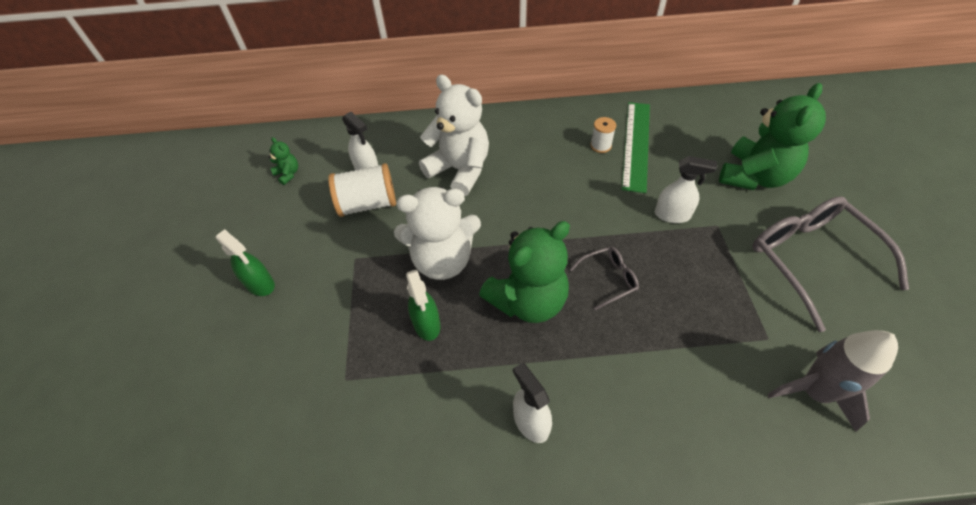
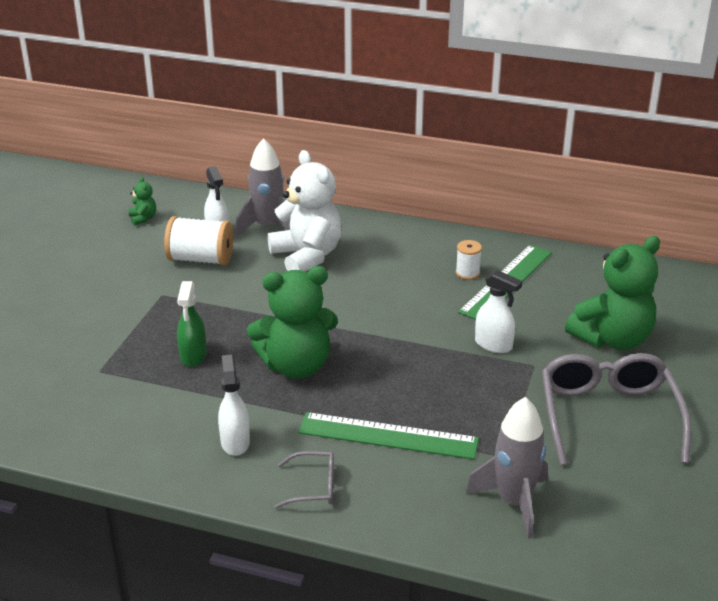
camera: 20 degrees right, 20 degrees down
(260, 284) = (69, 290): green spray bottle -> none
(407, 148) = (268, 227): none -> grey rocket
(442, 260) = (240, 317): white teddy bear -> none
(608, 279) = (386, 373): grey glasses -> grey glasses (314, 487)
(659, 355) = (388, 436): none -> green ruler

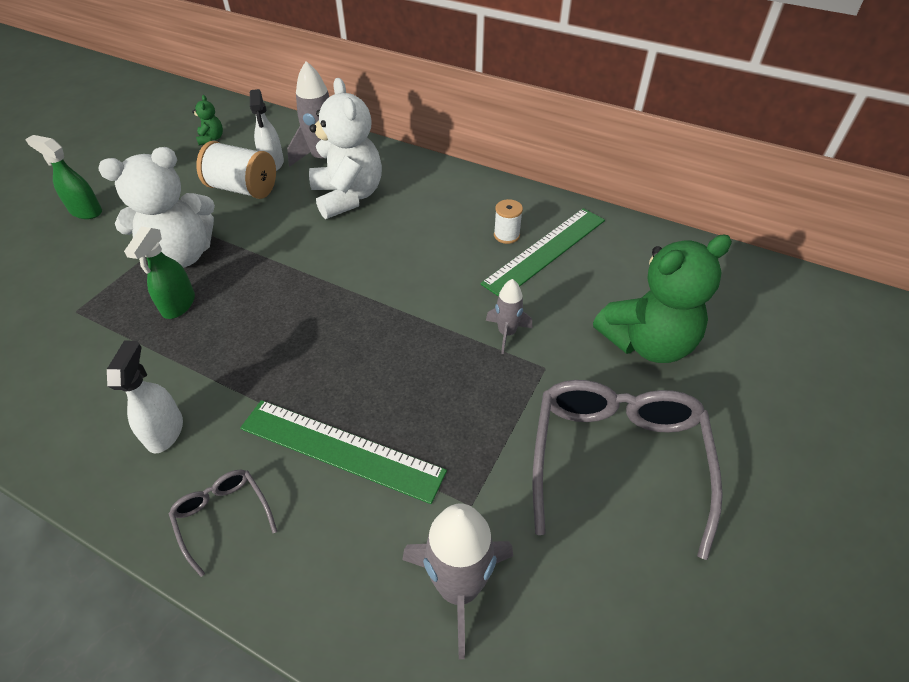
camera: 10 degrees right, 15 degrees up
(55, 293) = (86, 211): none -> green spray bottle
(173, 318) = (182, 255): none -> white teddy bear
(296, 366) = (279, 333): green teddy bear -> none
(314, 487) = (223, 517): grey glasses -> grey glasses turned 135 degrees counterclockwise
(493, 345) = (507, 333): white spray bottle -> grey rocket

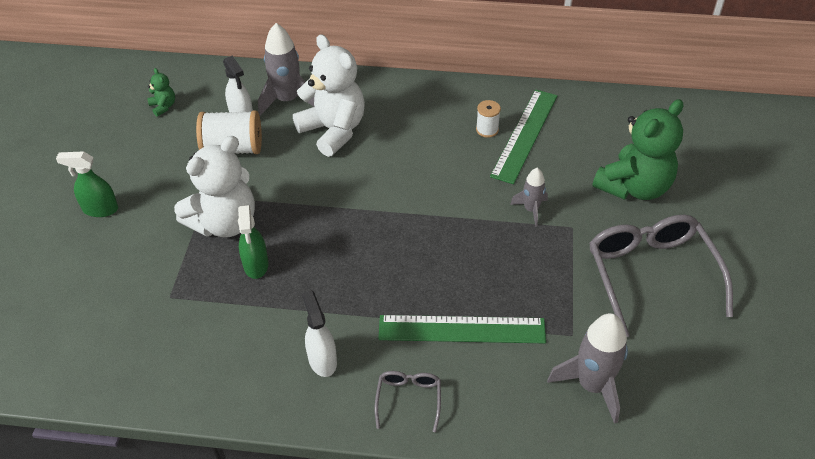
camera: 20 degrees left, 0 degrees up
(223, 517) = (408, 399): grey glasses -> grey glasses turned 60 degrees clockwise

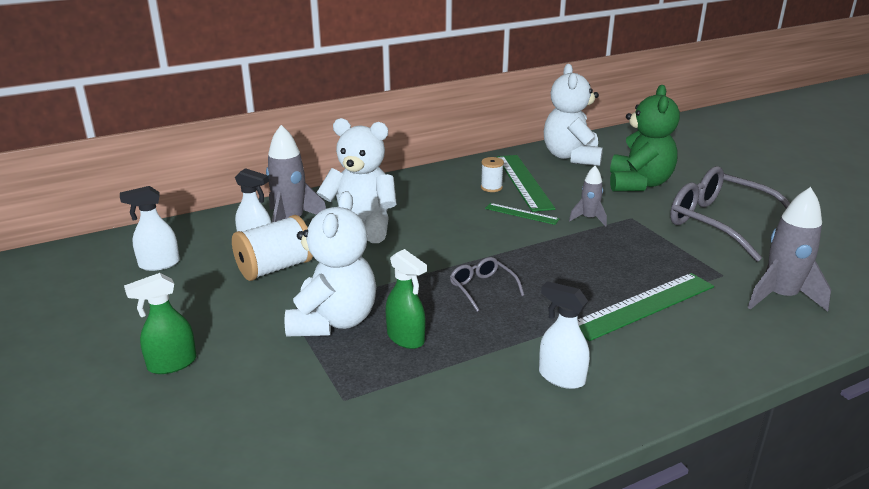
camera: 35 degrees left, 20 degrees down
(163, 106) = (159, 264): green teddy bear -> white spray bottle
(408, 399) = (670, 369): grey glasses -> grey glasses (482, 288)
(478, 175) = (521, 214): none -> green ruler
(609, 120) = (571, 157): none -> white teddy bear

